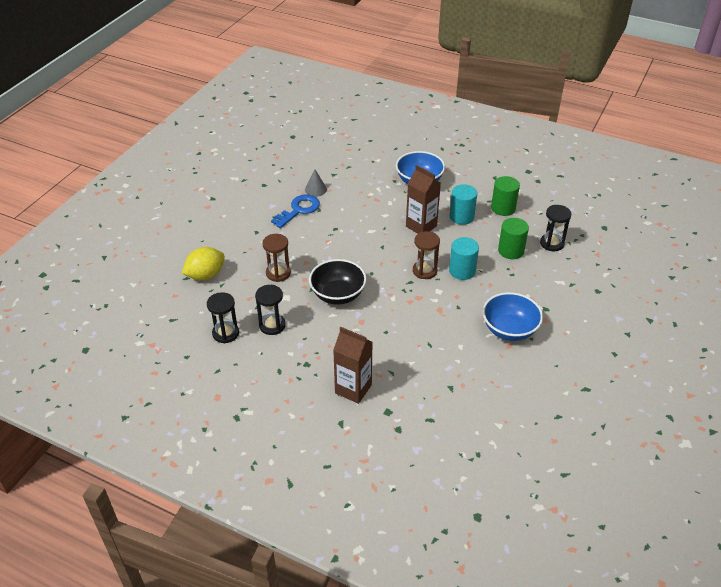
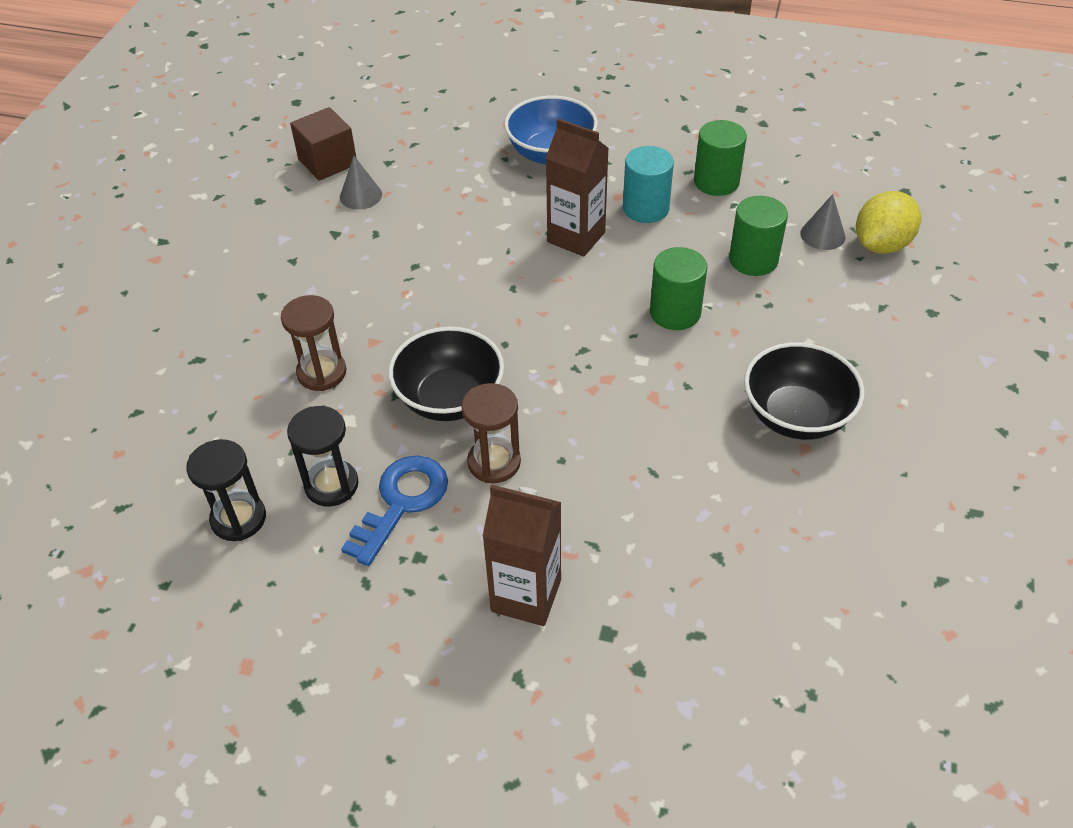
camera: 10 degrees left, 5 degrees up
(205, 275) = (175, 400): yellow lemon -> yellow lemon (881, 245)
(299, 210) = (337, 240): blue key -> blue key (401, 502)
(302, 170) = (327, 162): none -> brown cube
(424, 271) = (605, 323): brown hourglass -> brown hourglass (494, 462)
(462, 271) = (675, 312): turquoise cylinder -> green cylinder
(509, 330) = (796, 416): blue bowl -> black bowl
(552, 243) = (822, 235): black hourglass -> grey cone

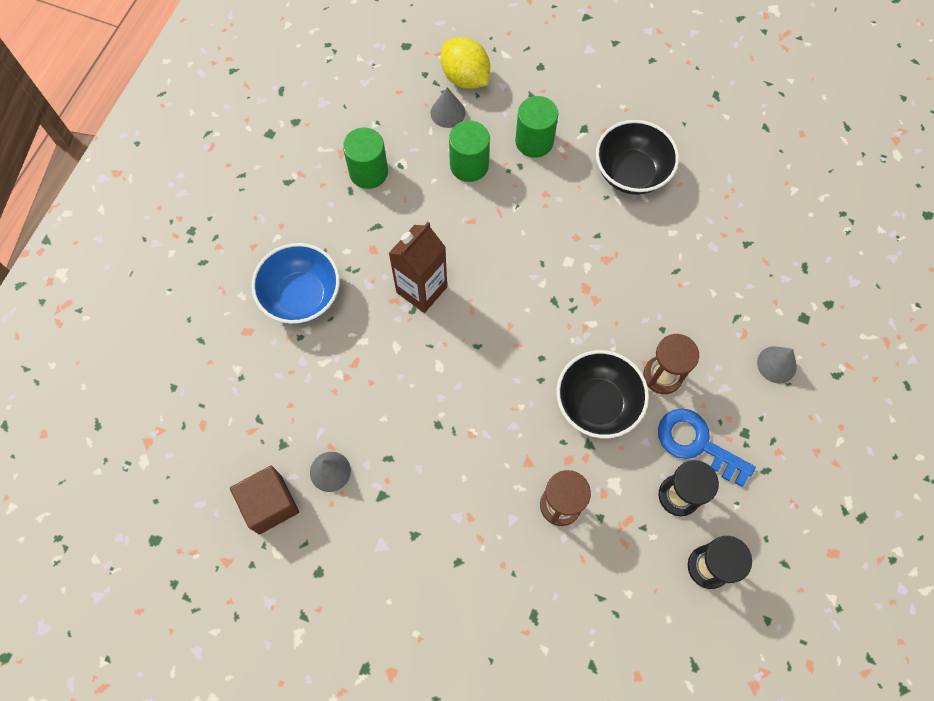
camera: 85 degrees left, 20 degrees up
(526, 595) = (776, 364): brown carton -> grey cone
(645, 208) = (393, 231): turquoise cylinder -> none
(675, 312) = (521, 230): green cylinder -> green cylinder (534, 141)

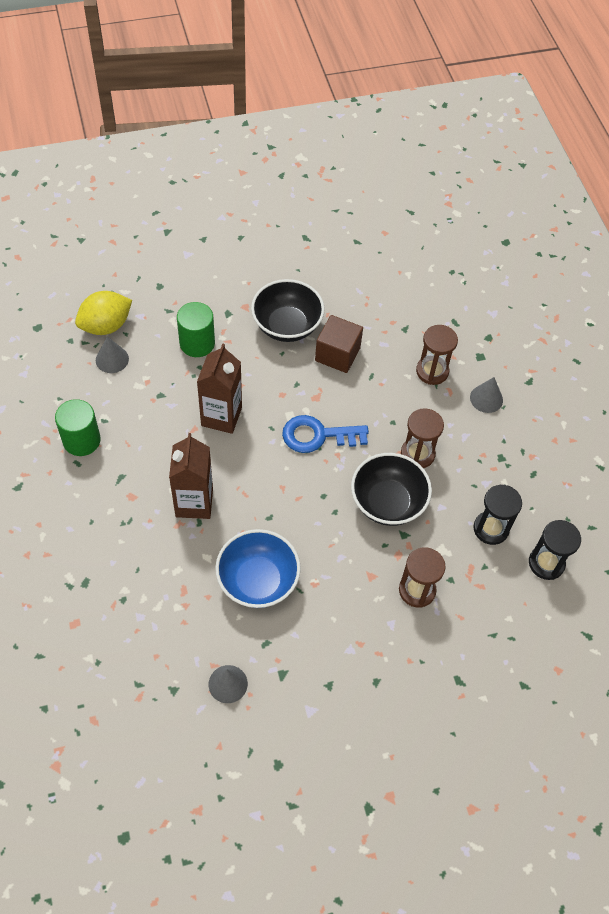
camera: 40 degrees left, 10 degrees down
(270, 504) = (199, 741): brown cube -> brown cube (337, 354)
(302, 296) = (100, 567): blue bowl -> blue bowl (258, 581)
(465, 78) = (106, 326): yellow lemon -> yellow lemon turned 45 degrees counterclockwise
(469, 165) = (160, 389): green cylinder -> none
(505, 224) = (221, 416): none -> brown carton
(697, 443) = (476, 485): blue key -> blue key (318, 435)
(741, 303) = (432, 371): none -> brown hourglass

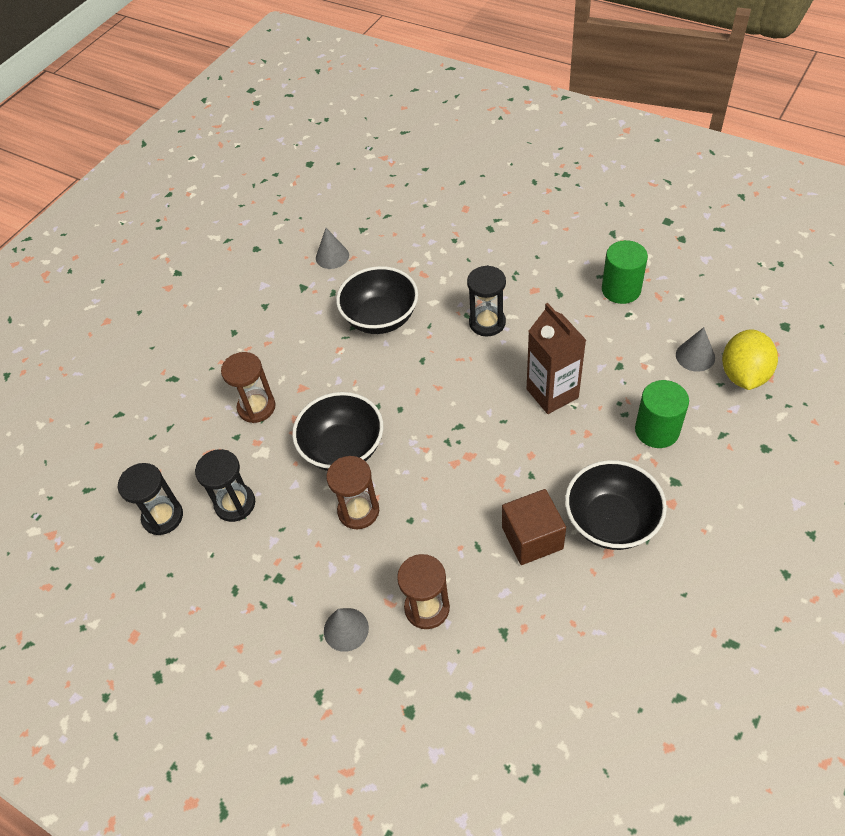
camera: 145 degrees right, 5 degrees down
(194, 503) = (487, 323): brown carton -> black hourglass
(258, 581) = (380, 318): blue bowl -> black bowl
(318, 435) = (459, 449): blue key -> none

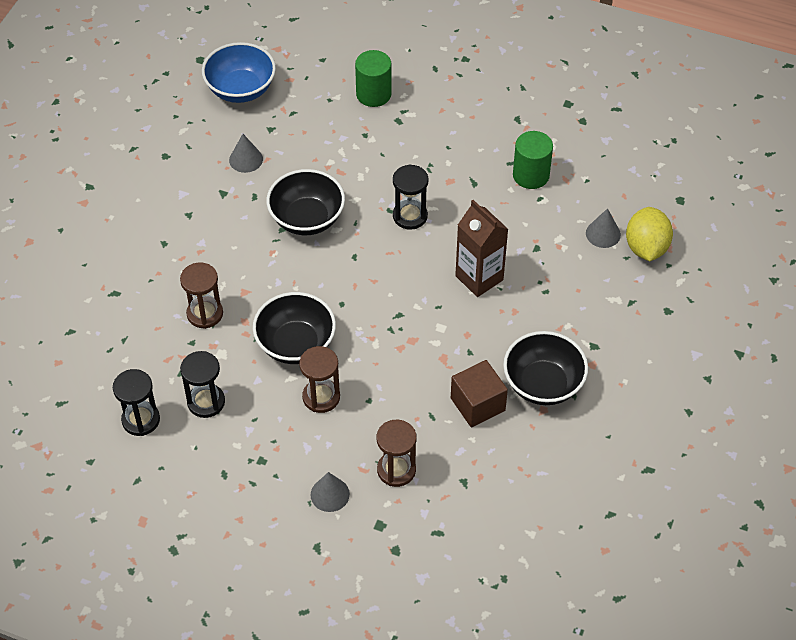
camera: 15 degrees left, 0 degrees up
(341, 192) = (241, 89): none -> blue bowl
(657, 430) = (575, 303): green cylinder -> green cylinder (373, 94)

